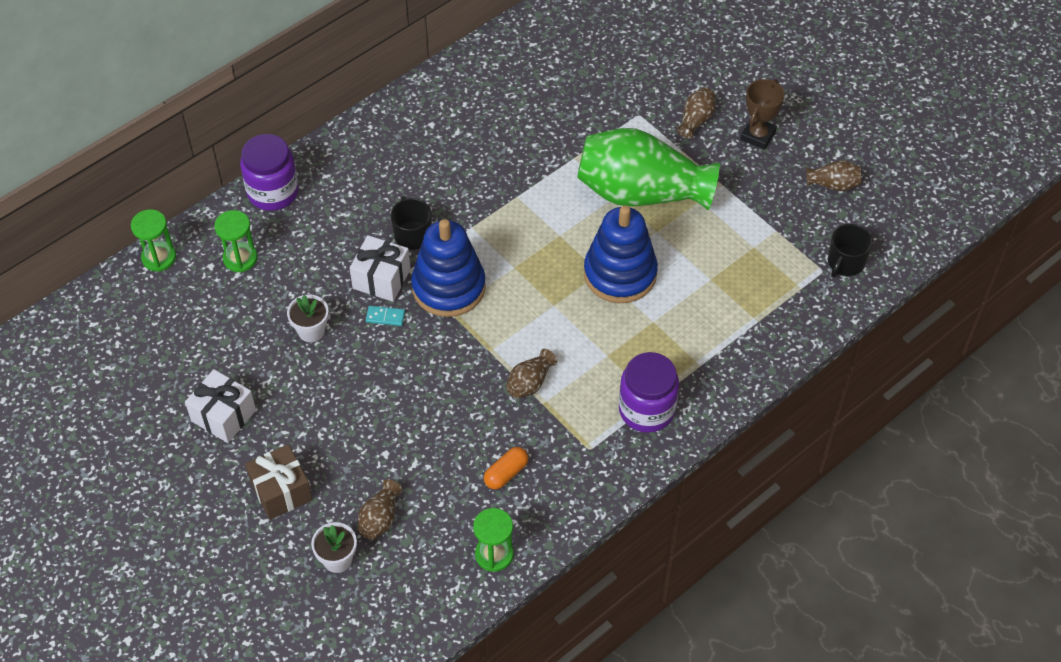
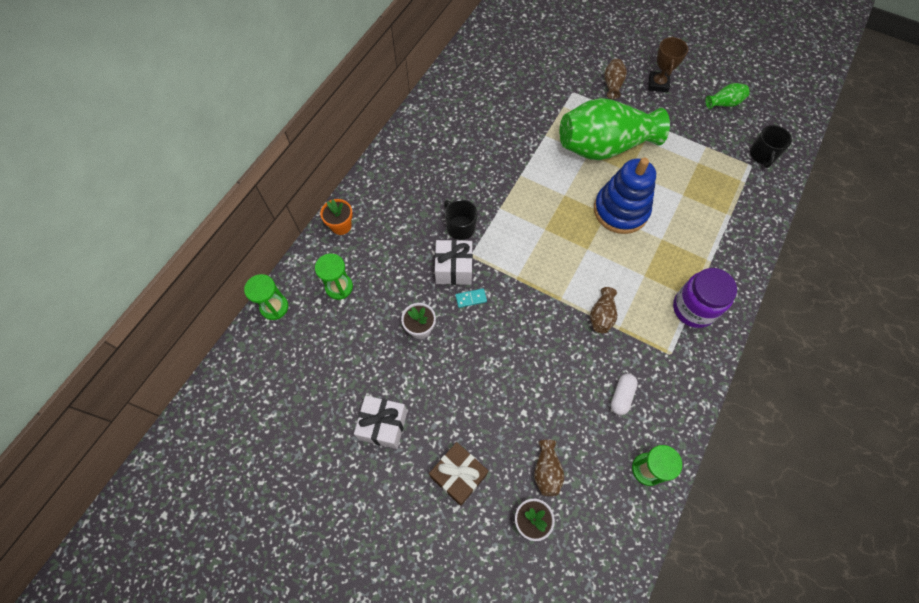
camera: 20 degrees left, 10 degrees up
(273, 192) = (341, 226): purple jar -> orange flower pot
(448, 287) = (506, 259): blue stacking toy -> none
(506, 473) = (621, 396): orange capsule -> white capsule
(833, 185) = (724, 103): brown vase -> green vase

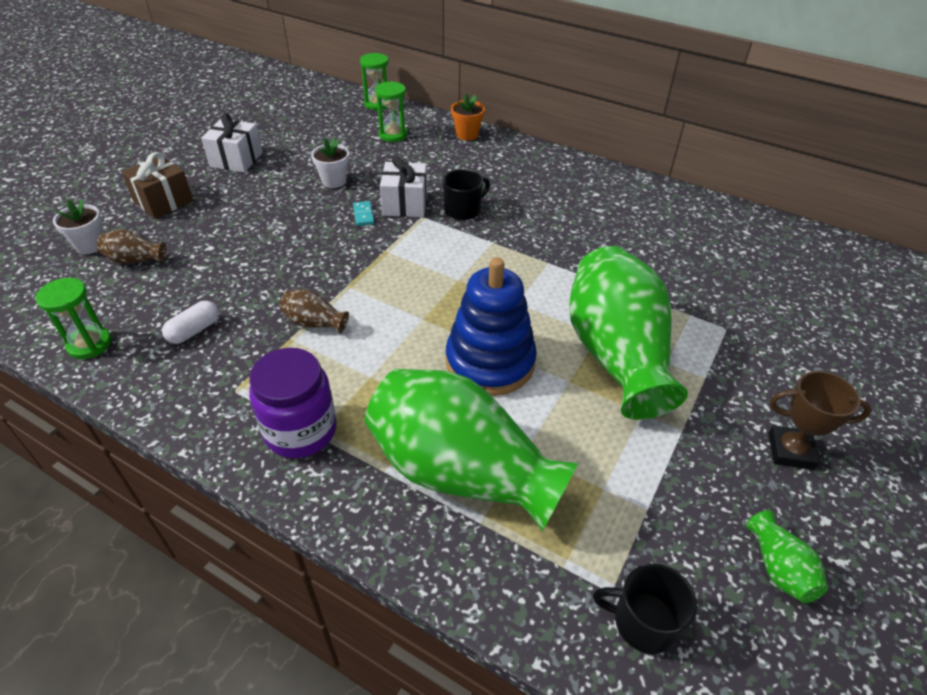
camera: 90 degrees right, 20 degrees down
(612, 85) = (761, 381): brown vase -> none
(621, 396) = (194, 330): white capsule -> white capsule turned 75 degrees counterclockwise
(703, 224) = (461, 472): none -> green vase

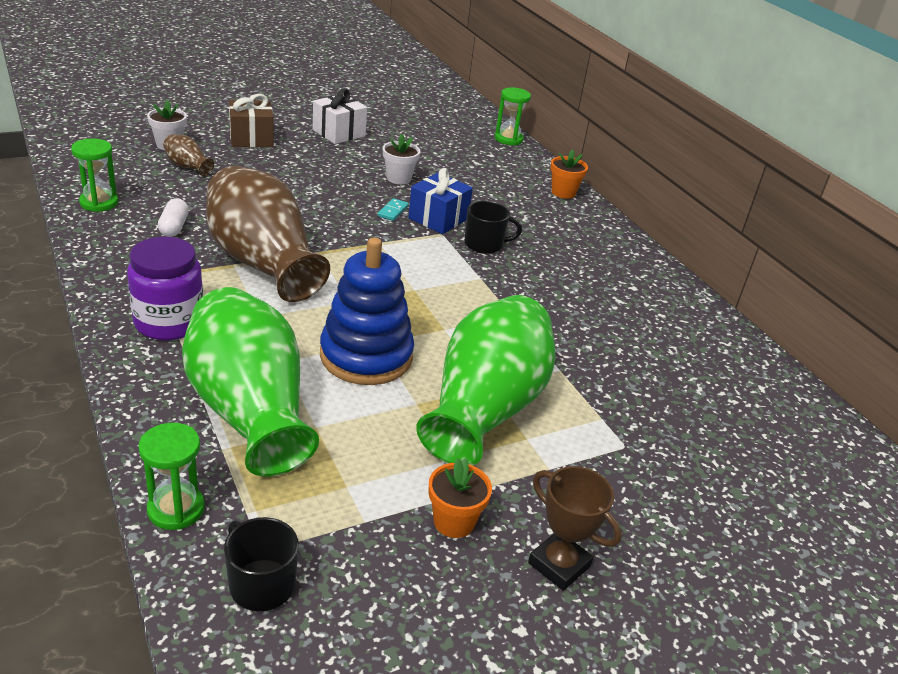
camera: 30 degrees right, 10 degrees down
(194, 330) = (174, 227): white capsule -> white capsule turned 75 degrees counterclockwise
(314, 323) = (263, 263): brown vase -> brown vase, size x2.49
(393, 135) = (493, 166): green hourglass -> green hourglass (176, 509)
(405, 204) = (438, 219): white gift -> blue gift
(699, 465) = (454, 522): none -> orange flower pot
(778, 568) = (425, 630): green vase -> none

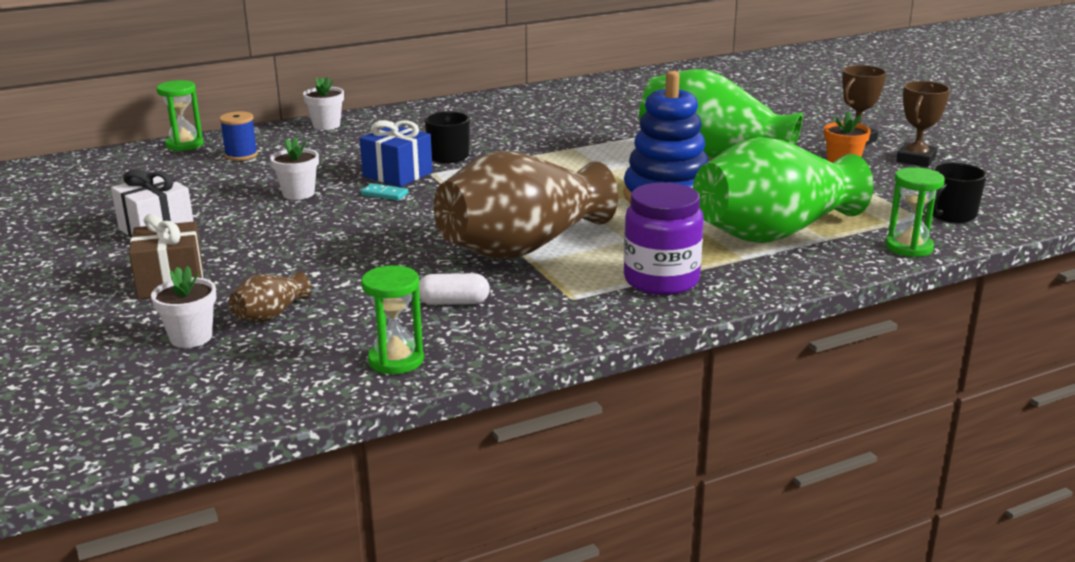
camera: 85 degrees left, 10 degrees down
(477, 614) = (916, 159): none -> brown trophy
(485, 158) = (241, 155): none -> blue spool
(563, 192) = (326, 125): orange flower pot -> white flower pot

